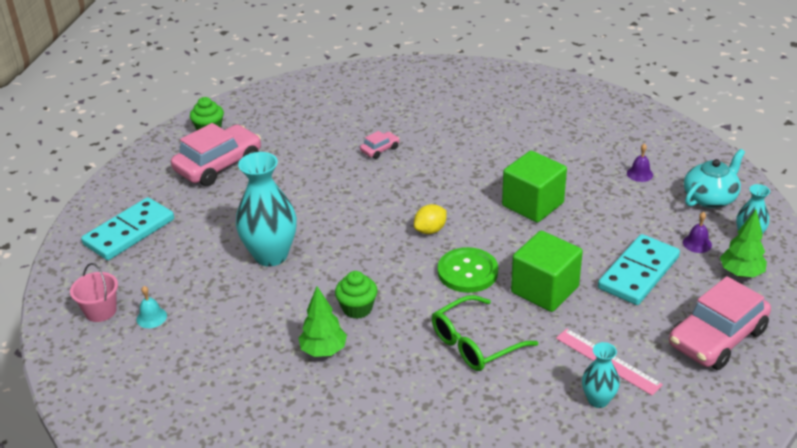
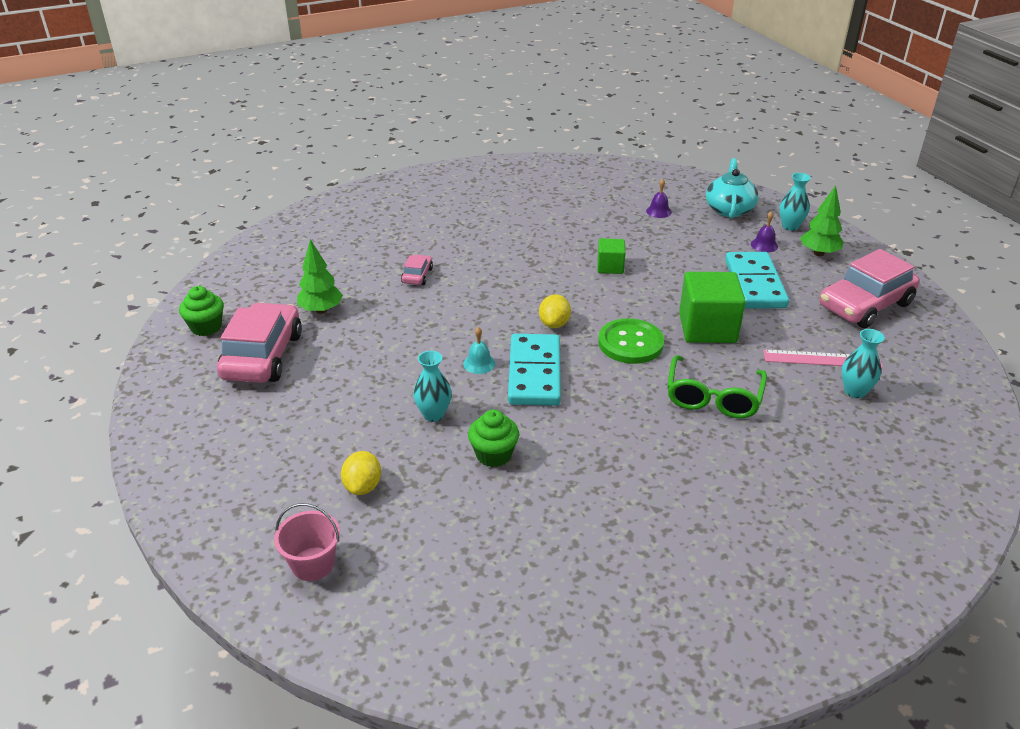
camera: 40 degrees left, 0 degrees up
(129, 232) = (241, 467): turquoise domino -> turquoise domino (535, 373)
(151, 317) = (383, 538): turquoise bell -> turquoise bell (479, 363)
(177, 280) = (363, 486): none -> yellow lemon
(271, 255) = (433, 414): turquoise vase -> turquoise vase, size x0.52
(323, 350) = (598, 472): green tree -> green tree (321, 310)
(357, 308) = (579, 420): green cupcake -> green cupcake (493, 455)
(532, 204) = (610, 267): green cube -> green cube, size x0.55
(717, 337) = (864, 305): pink car -> pink car turned 45 degrees clockwise

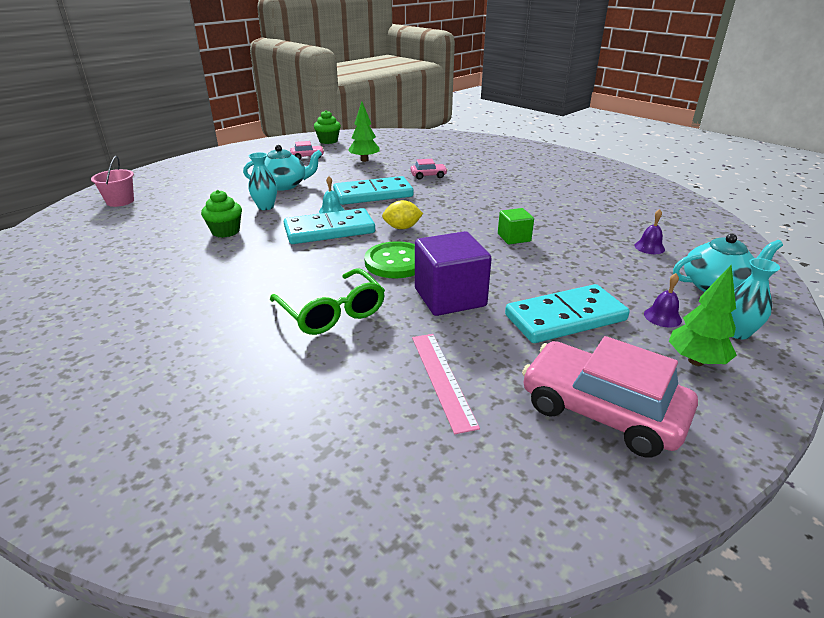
camera: 70 degrees right, 5 degrees down
(263, 356) = (307, 157): pink car -> pink car, size x0.46
(363, 486) = (188, 201): yellow lemon -> none
(366, 390) = (285, 185): none -> turquoise teapot
(448, 325) = (373, 194): none -> turquoise domino
(707, 328) = (450, 297): green cube -> purple cube
(713, 397) = (332, 312): green glasses -> green glasses turned 120 degrees counterclockwise
(854, 391) = (387, 410): turquoise vase -> none

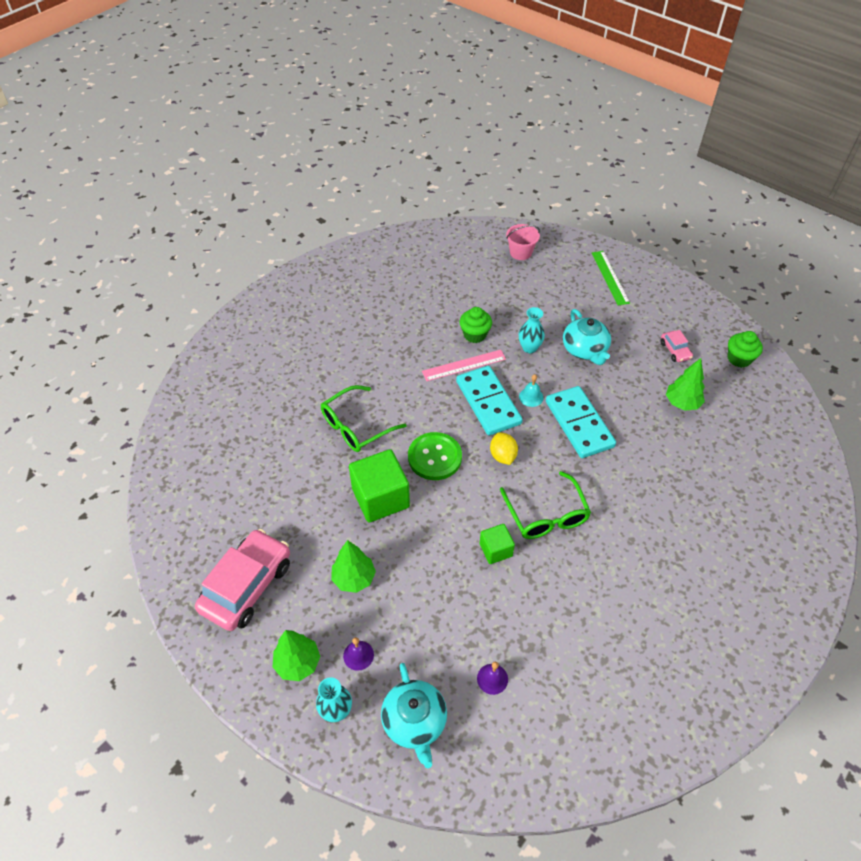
camera: 85 degrees right, 20 degrees up
(200, 169) = (610, 277): none -> green ruler
(428, 176) = (648, 469): pink car -> none
(442, 379) = (281, 496): pink ruler -> pink ruler (464, 365)
(450, 297) = (380, 498): purple cube -> green cube
(473, 214) = (546, 515): none -> green glasses
(565, 318) = (354, 578): turquoise domino -> green tree

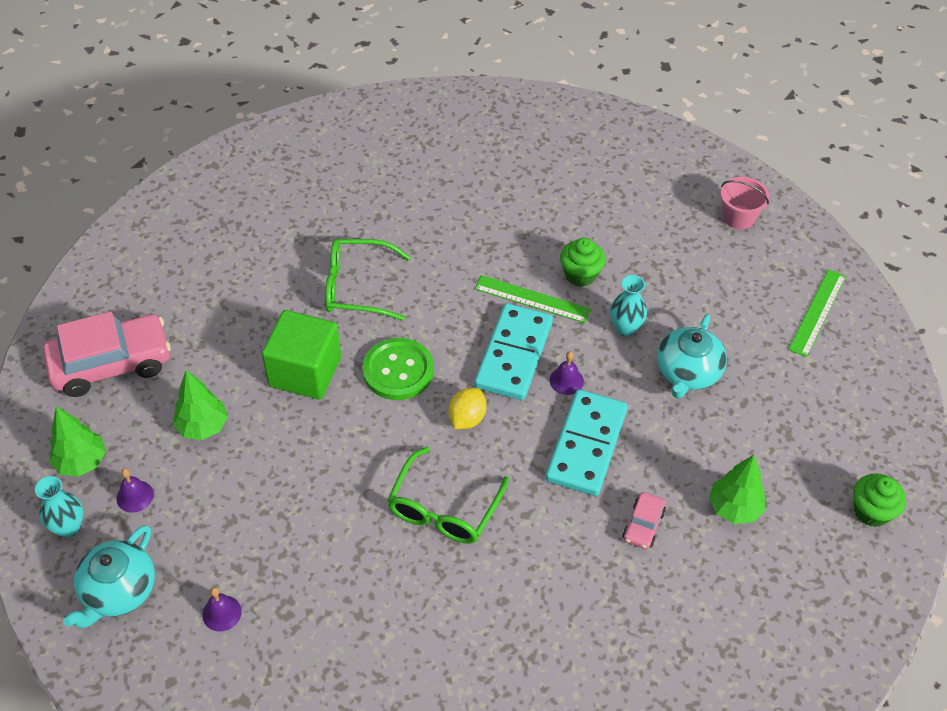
camera: 40 degrees right, 0 degrees up
(464, 365) = (532, 299): pink ruler -> green ruler
(496, 550) = (356, 502): green cube -> none
(531, 397) = (566, 380): turquoise bell -> purple bell
(675, 350) = (798, 446): pink car -> pink car (643, 525)

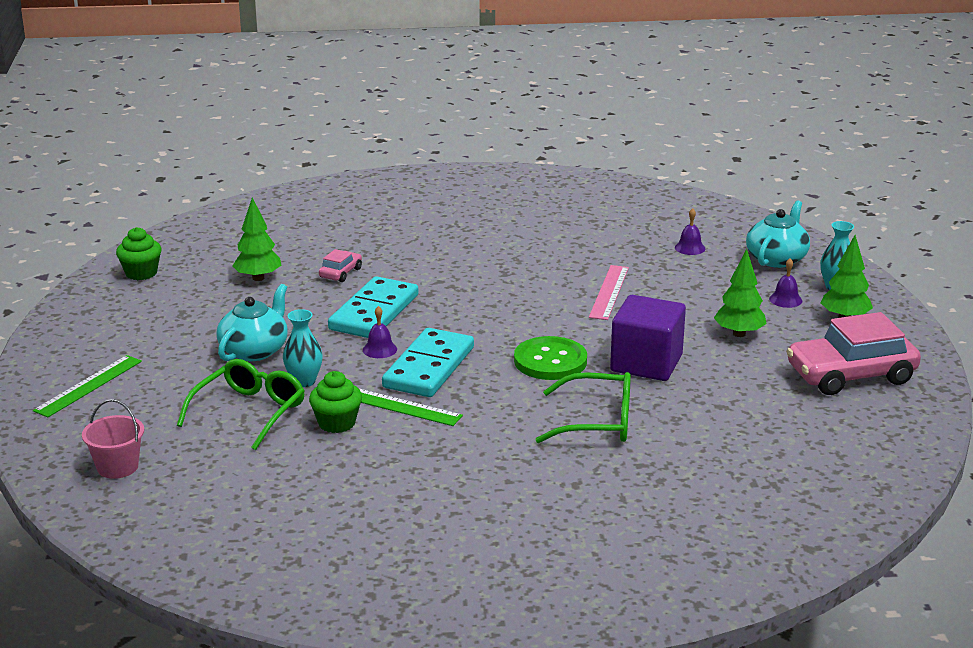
camera: 175 degrees left, 25 degrees down
(305, 372) = (646, 363): green cube -> purple cube
(331, 501) = (609, 292): none -> pink ruler
(444, 508) = (510, 285): green glasses -> green glasses (249, 412)
(467, 418) = (483, 330): yellow lemon -> none

